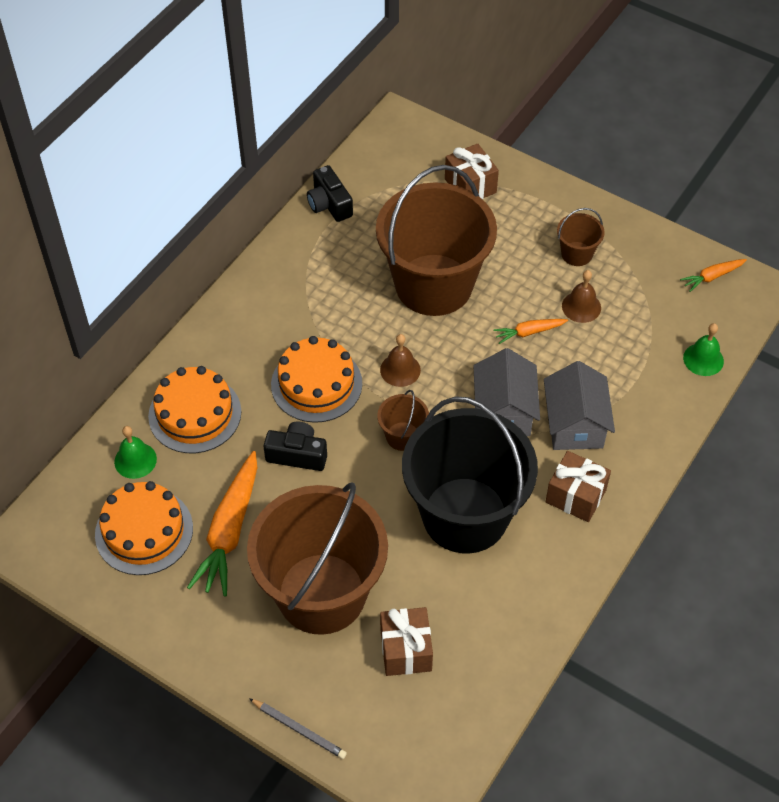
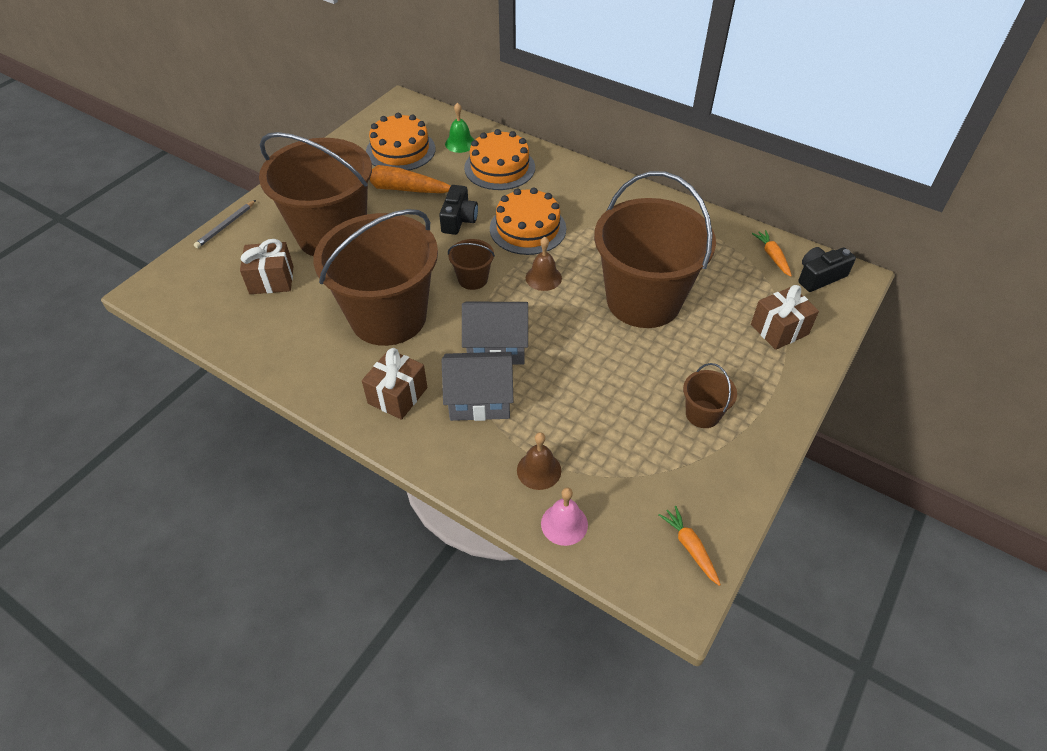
camera: 90 degrees right, 5 degrees down
(329, 204) = (729, 232): black camera -> black camera (819, 277)
(465, 515) = (388, 317): black bucket -> brown bucket
(529, 332) = (592, 369): orange carrot -> orange carrot (772, 256)
(581, 307) = (629, 414): brown bell -> brown bell (539, 470)
(703, 359) = (564, 524): green bell -> pink bell

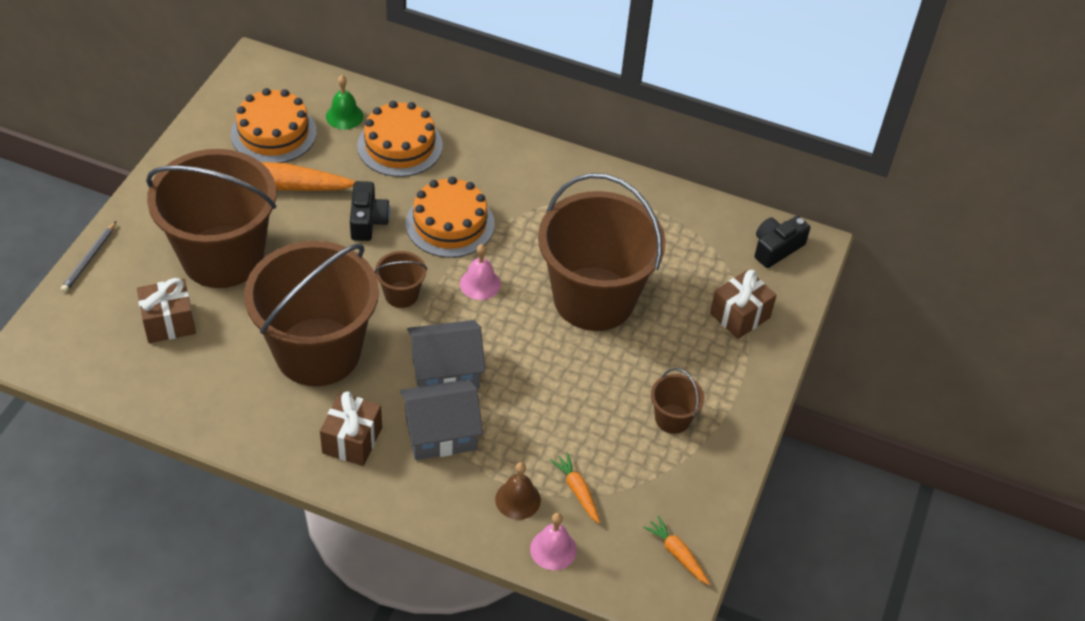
camera: 15 degrees left, 0 degrees up
(543, 277) = (480, 284): brown bell -> pink bell
(772, 256) = (724, 229): orange carrot -> orange carrot (577, 491)

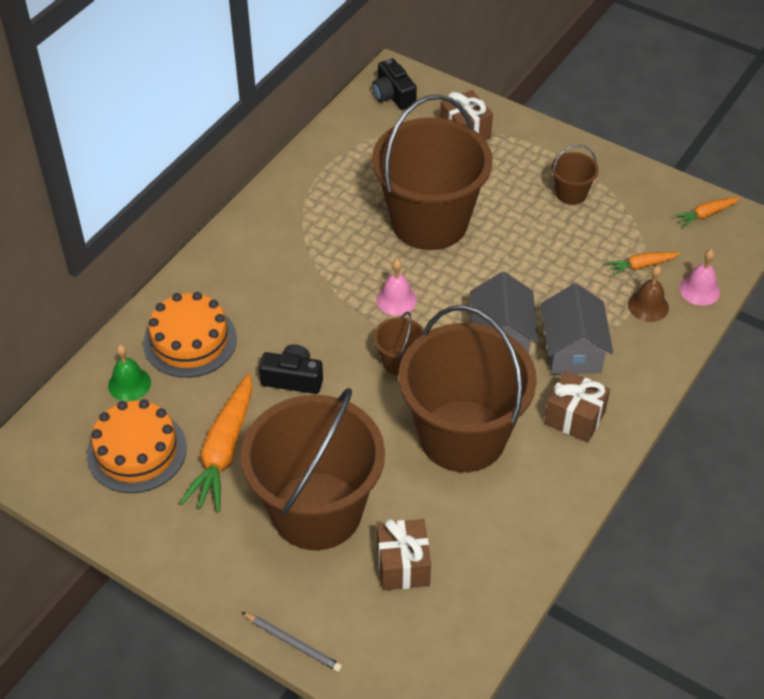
camera: 75 degrees left, 0 degrees up
(450, 224) = (312, 313): orange cake -> none

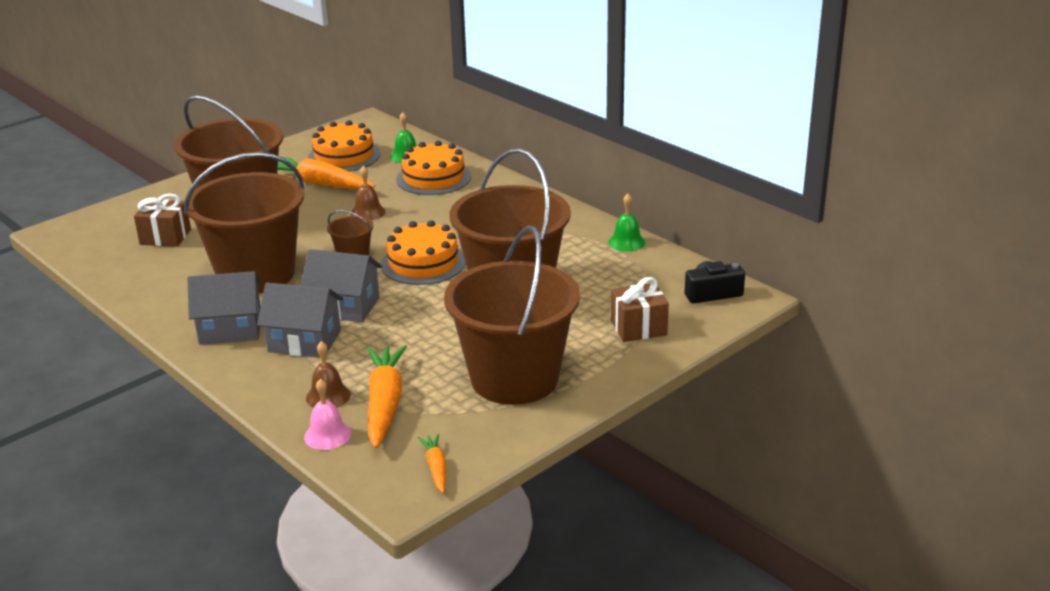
camera: 105 degrees right, 20 degrees down
(292, 643) = (147, 195): grey pencil -> none
(293, 379) = (368, 212): black camera -> brown bell
(312, 158) = (626, 242): none -> green bell
(396, 300) = (423, 263): pink bell -> orange cake
(571, 193) = (514, 378): brown bucket -> brown bucket, size x2.44
(574, 418) = (230, 329): brown gift -> grey house
(641, 265) = (385, 403): orange carrot -> orange carrot, size x1.98

